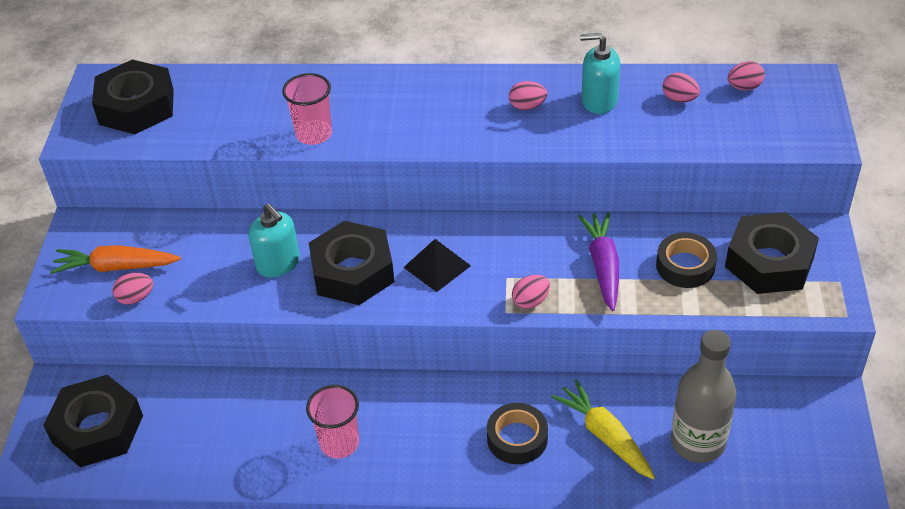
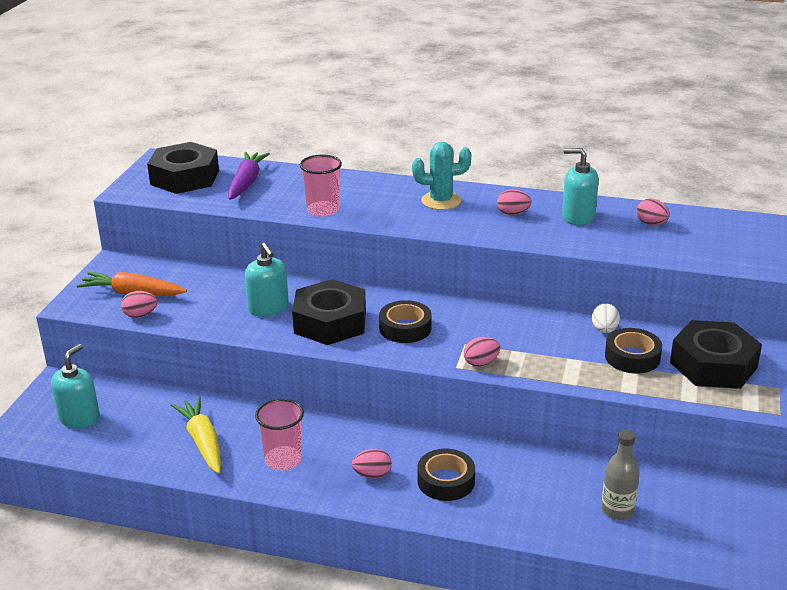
camera: 10 degrees right, 15 degrees down
(97, 429) = (79, 418): black nut -> turquoise soap dispenser
(437, 266) = (405, 328): black pyramid -> black tape
(443, 99) = (441, 201): none -> turquoise cactus
(603, 266) = (555, 347): purple carrot -> purple carrot (246, 182)
(605, 436) = (529, 491): yellow carrot -> yellow carrot (202, 442)
(648, 233) = (604, 330): none -> white egg
(697, 442) = (617, 510): grey bottle -> grey bottle, size x0.61
(744, 87) = (713, 222): pink egg -> pink egg (372, 475)

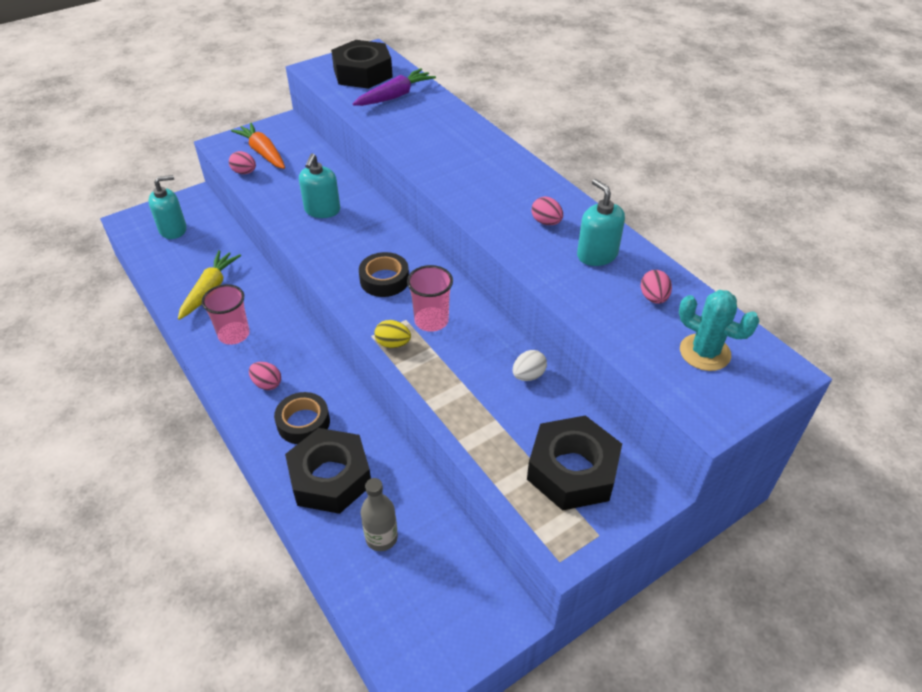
camera: 40 degrees right, 15 degrees up
(323, 210) = (410, 145): pink cup -> pink cup (431, 321)
(330, 322) = (343, 244): black nut -> black nut (330, 477)
(441, 201) = (507, 180): turquoise cactus -> turquoise cactus (705, 352)
(481, 363) = (393, 344): pink egg -> yellow egg
(632, 357) = (514, 415): black tape -> none

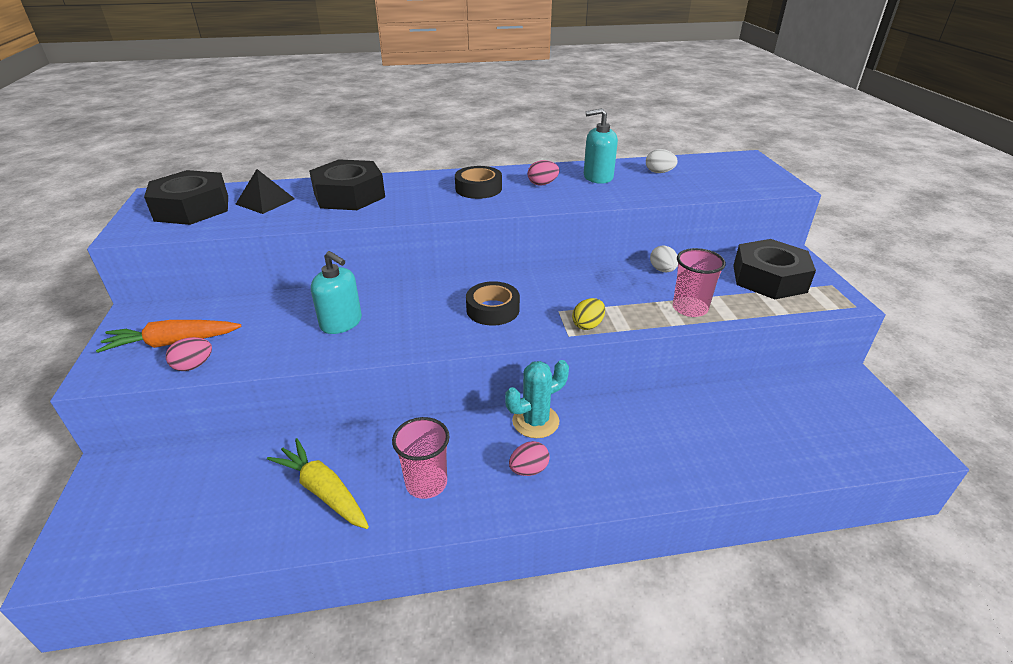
camera: 65 degrees left, 10 degrees down
(173, 229) = (152, 509): turquoise soap dispenser -> none
(303, 422) = (602, 452): black tape -> black tape (478, 188)
(330, 477) = (684, 449): black nut -> black nut (349, 195)
(381, 538) = (766, 431): grey bottle -> none
(395, 96) = (265, 201): purple carrot -> black pyramid
(431, 321) = (569, 298): pink cup -> pink cup (690, 308)
(653, 298) = (659, 172): pink egg -> white egg
(705, 352) = (722, 172): turquoise cactus -> turquoise cactus (535, 421)

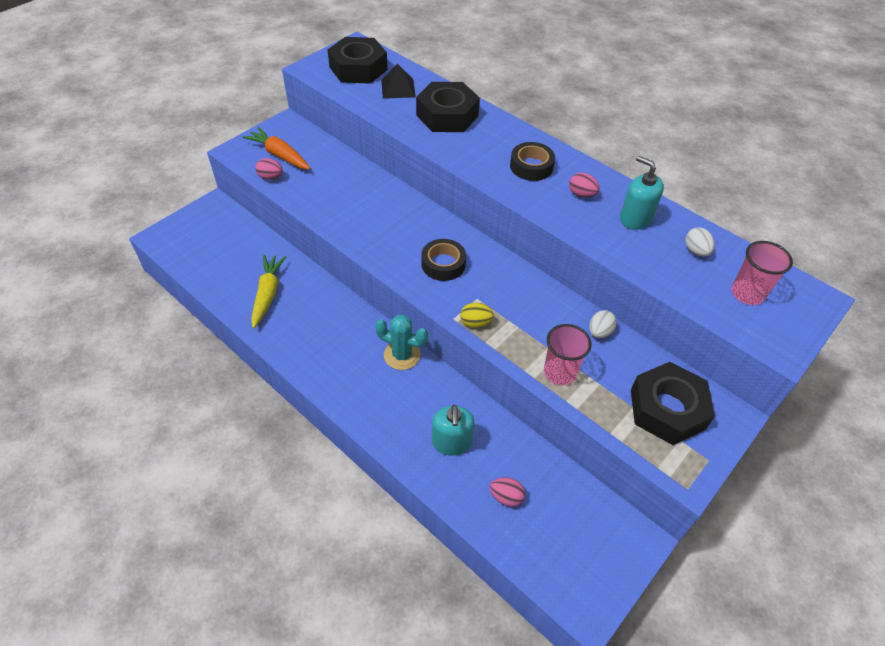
camera: 50 degrees right, 15 degrees up
(341, 323) = (359, 205): turquoise soap dispenser -> turquoise soap dispenser (451, 442)
(426, 483) = (308, 333): pink cup -> pink cup (747, 293)
(529, 470) = (358, 375): pink egg -> pink egg (506, 497)

